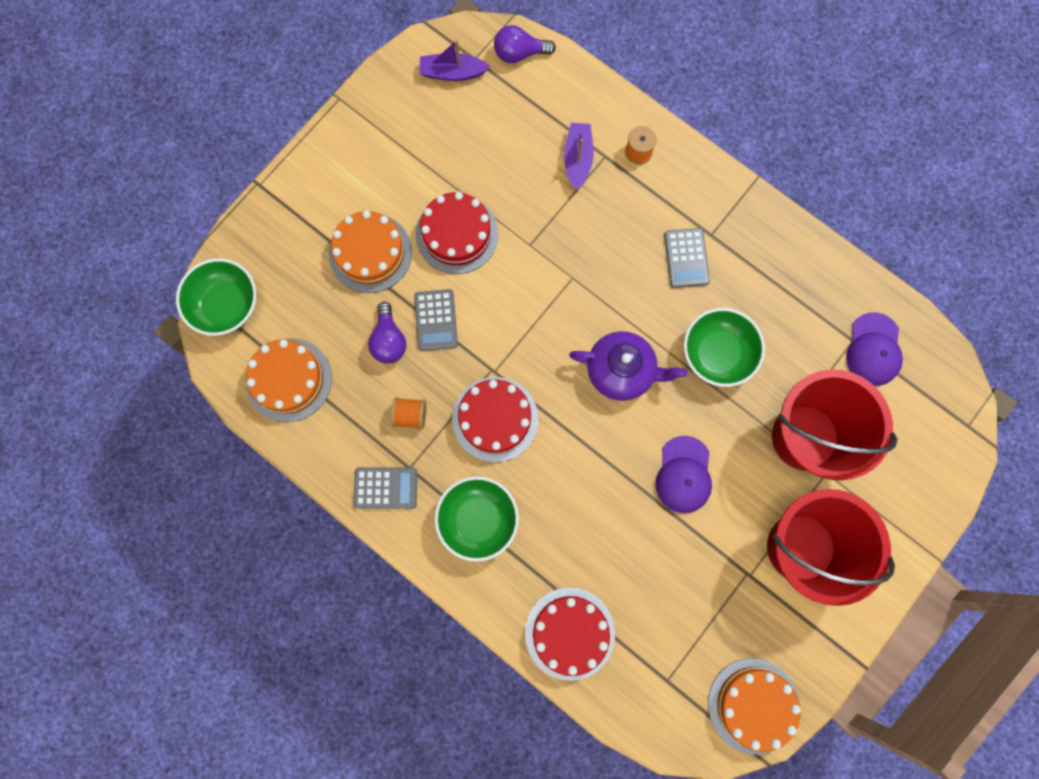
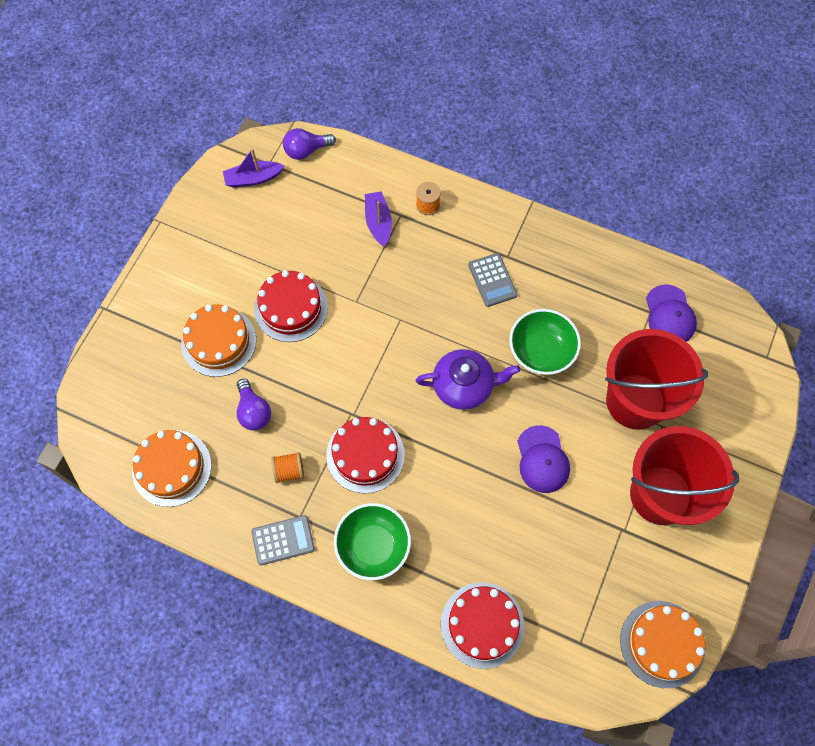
camera: 15 degrees left, 10 degrees down
(226, 305) = (99, 418): green bowl -> none
(436, 320) = (291, 384): grey calculator -> none

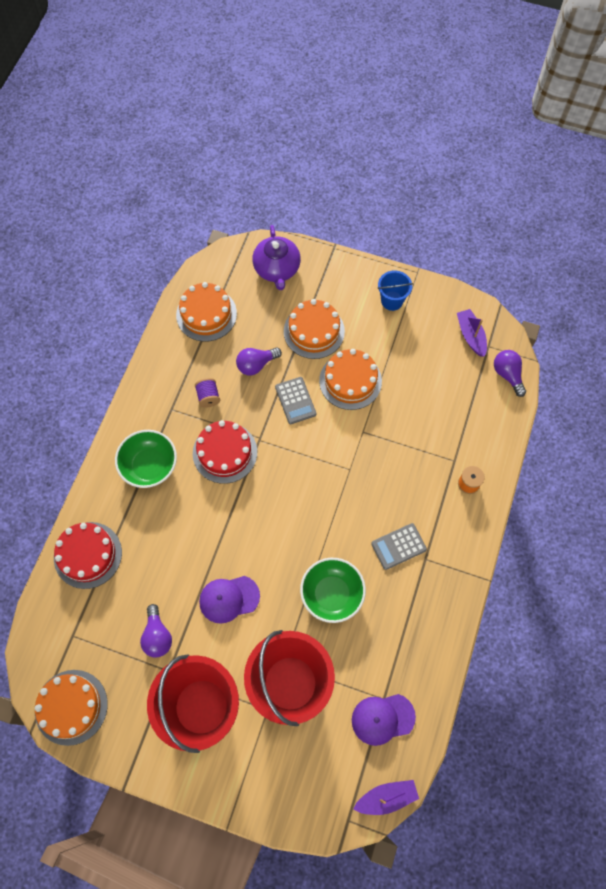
camera: 85 degrees right, 0 degrees up
(193, 253) = (392, 301): none -> blue bucket
(283, 540) = (153, 399): grey calculator -> grey calculator (295, 400)
(289, 471) = (208, 397): orange spool -> purple spool
(291, 308) = (350, 381): red cake -> orange cake
(378, 222) = (443, 442): purple boat -> purple boat (386, 797)
(464, 386) = (292, 527): purple teapot -> purple teapot (277, 269)
(582, 541) = (157, 636): none -> purple light bulb

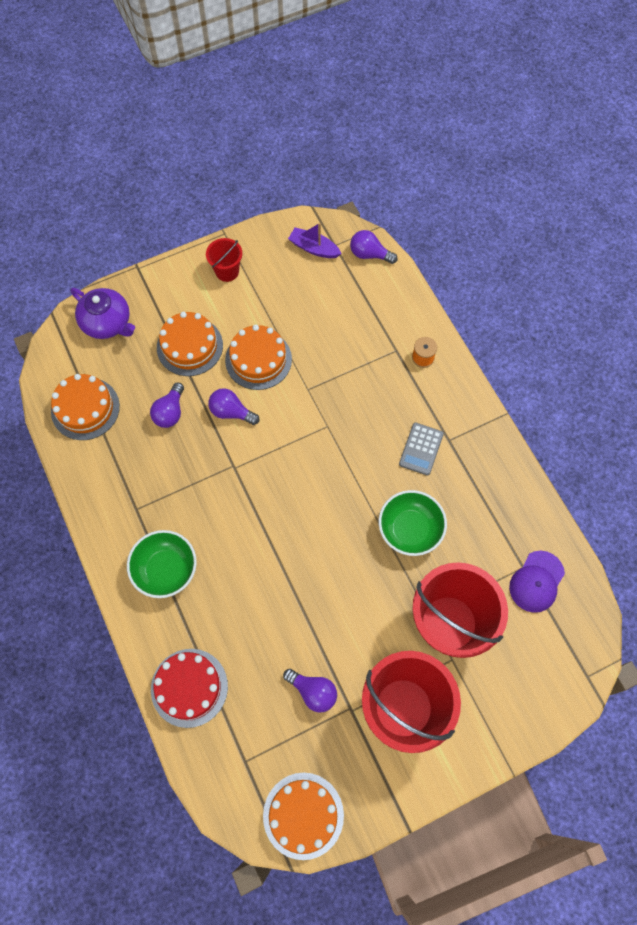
camera: 45 degrees left, 0 degrees up
(208, 397) = (157, 472): purple spool -> none
(225, 452) = (217, 502): red cake -> none
(229, 599) = (338, 608): purple cap -> none
(295, 400) = (231, 412): grey calculator -> purple light bulb
(386, 797) = (595, 633): purple boat -> none
(392, 301) = (227, 271): blue bucket -> red bucket

